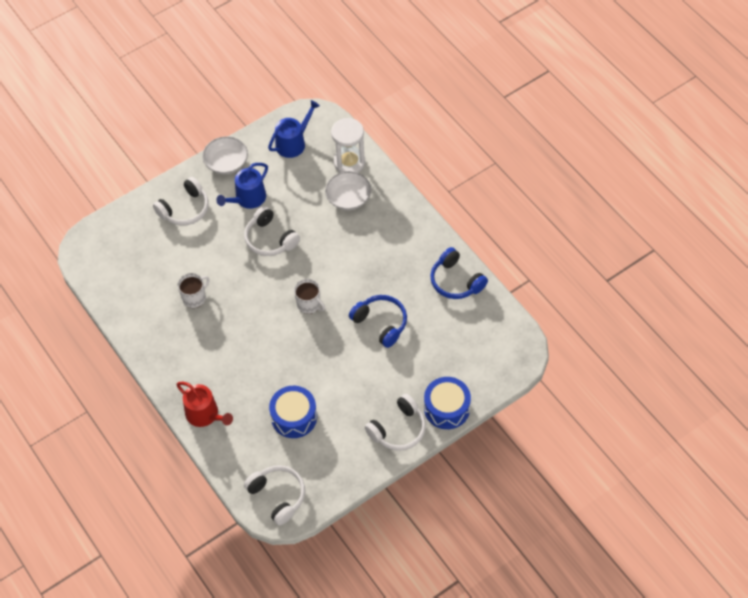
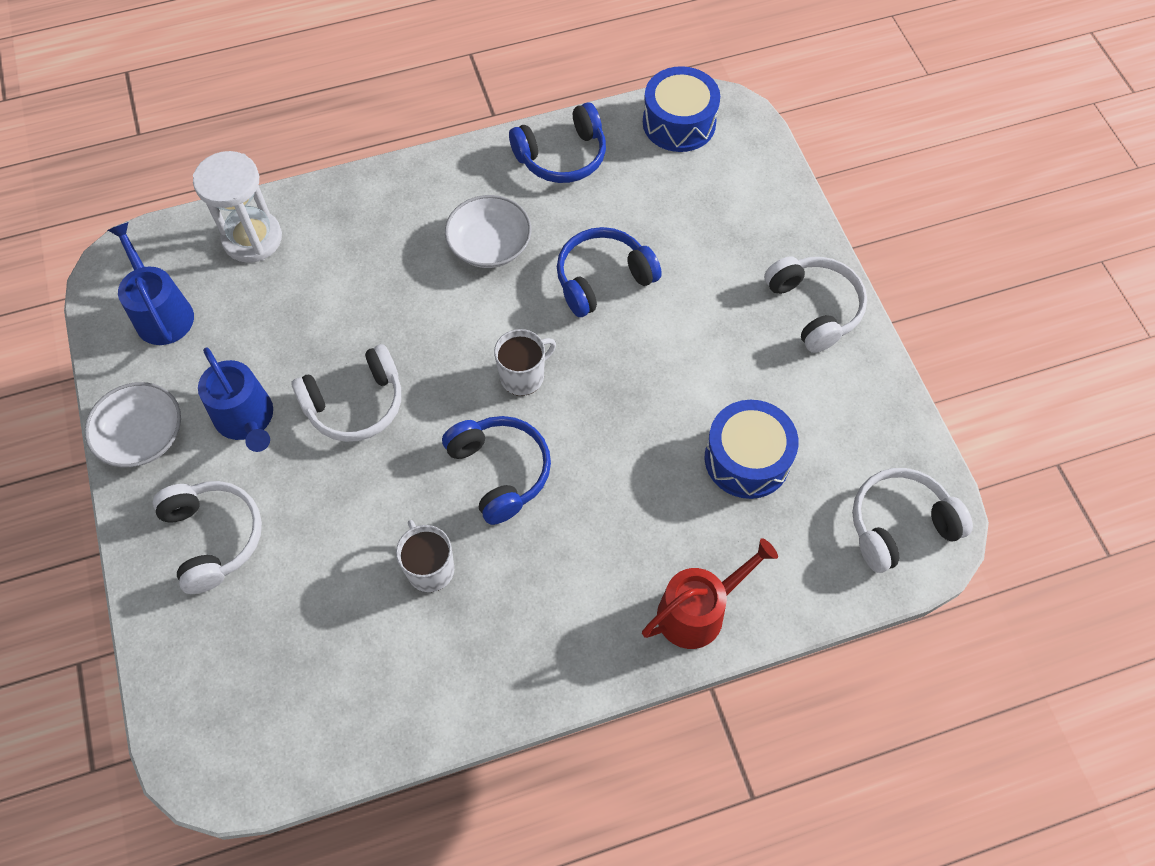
camera: 75 degrees left, 5 degrees up
(253, 310) = (499, 471): none -> blue headphones
(348, 198) = (326, 259): white bowl -> white bowl (490, 245)
(446, 408) = (794, 232): blue drum -> blue drum (679, 123)

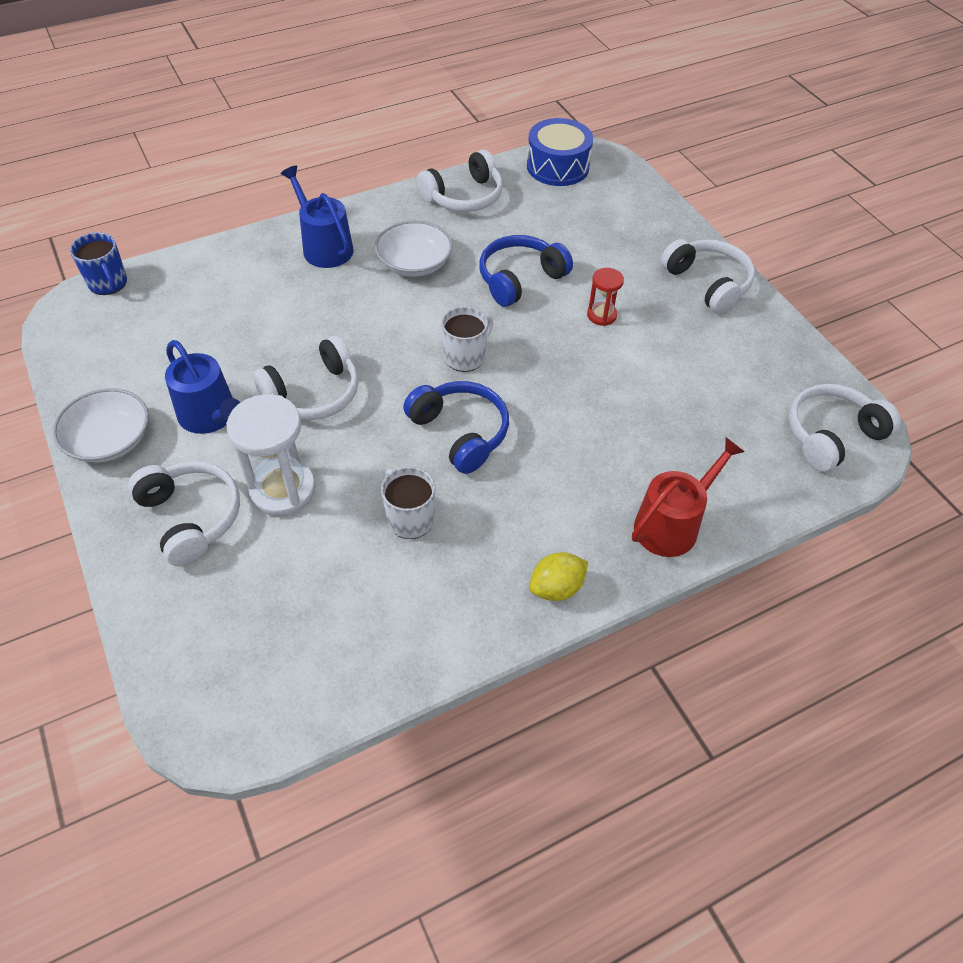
camera: 10 degrees left, 10 degrees down
(159, 236) = (108, 283): none -> blue mug
(161, 313) = (117, 341): blue watering can -> blue watering can (324, 247)
(252, 238) = (197, 277): white hourglass -> white hourglass (282, 490)
(562, 156) = (464, 196): blue headphones -> white headphones
(563, 668) = (556, 588): none -> yellow lemon
(683, 338) = (601, 315): none -> red hourglass
(747, 459) = (682, 399): blue drum -> none

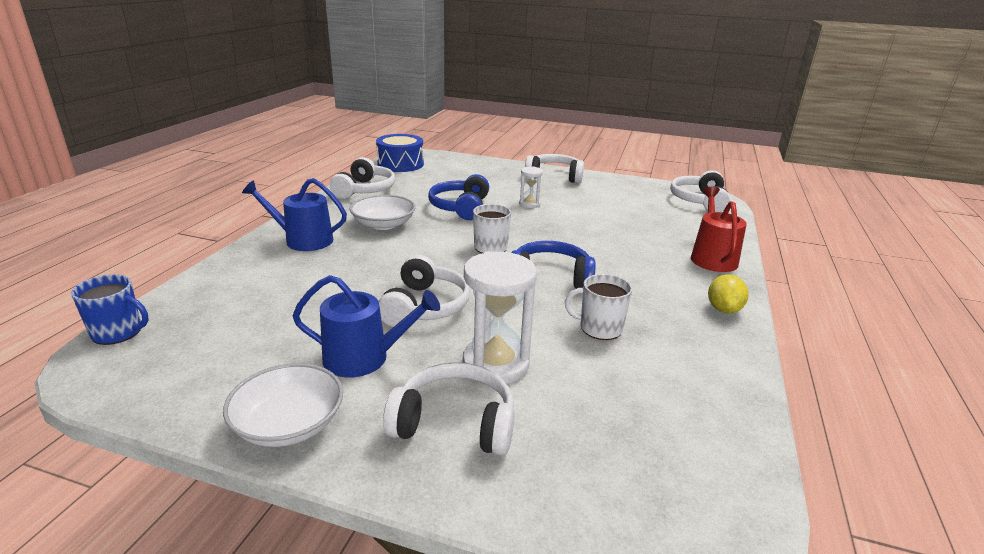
camera: 45 degrees left, 25 degrees down
(601, 315) = (529, 204): red hourglass -> white hourglass

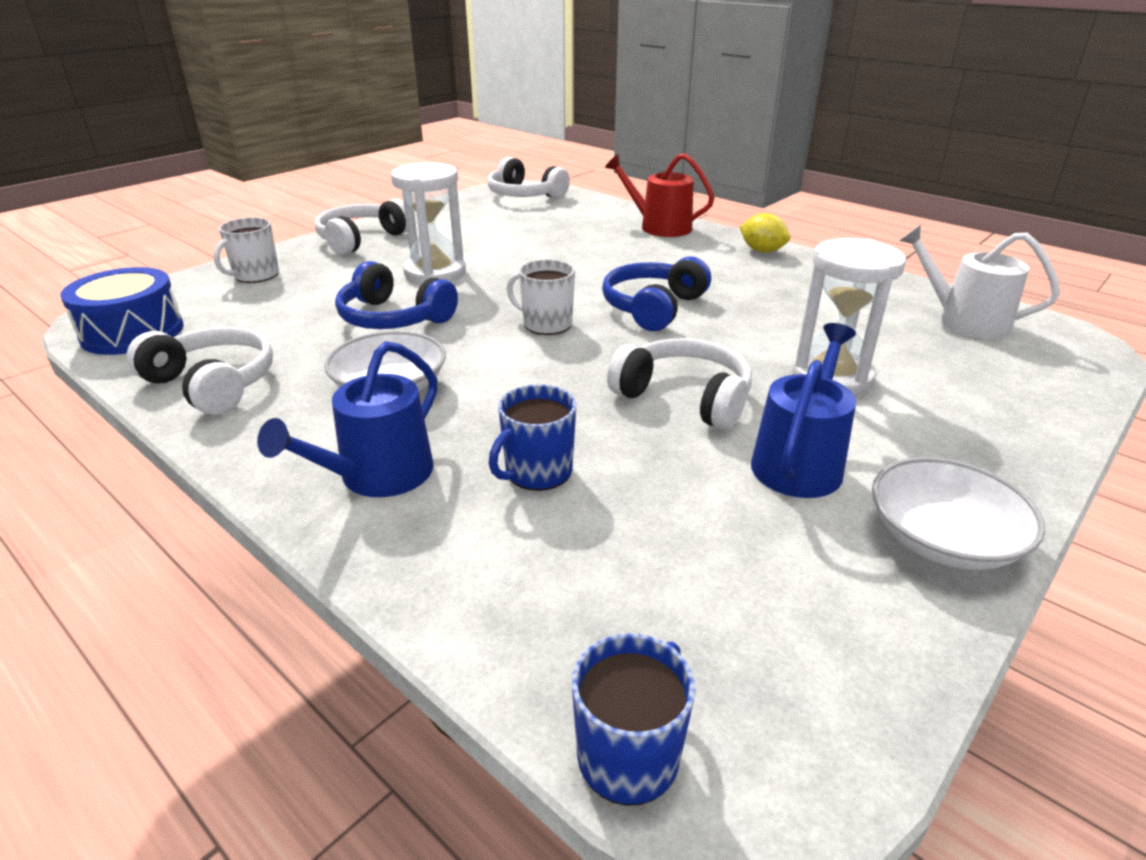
camera: 65 degrees left, 5 degrees up
(320, 275) = (537, 472): none -> blue mug
(454, 423) = (940, 422): white headphones -> none
(529, 204) = (435, 273): white hourglass -> white hourglass, size x1.88
(599, 328) = (776, 310): white mug -> white mug (255, 275)
(687, 442) = (964, 321): none -> white watering can

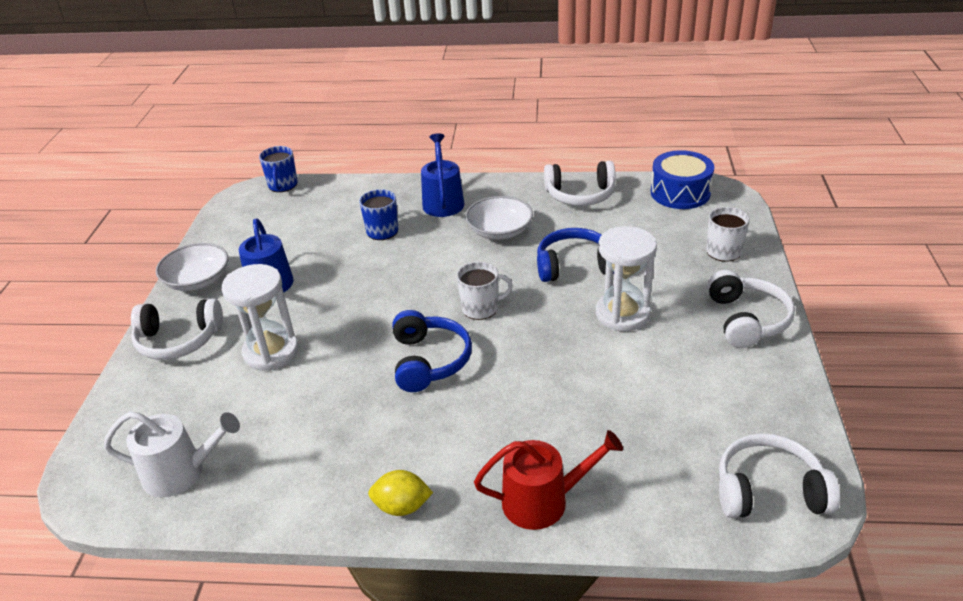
camera: 145 degrees right, 5 degrees up
(684, 398) = (349, 296): white headphones -> white headphones (178, 340)

